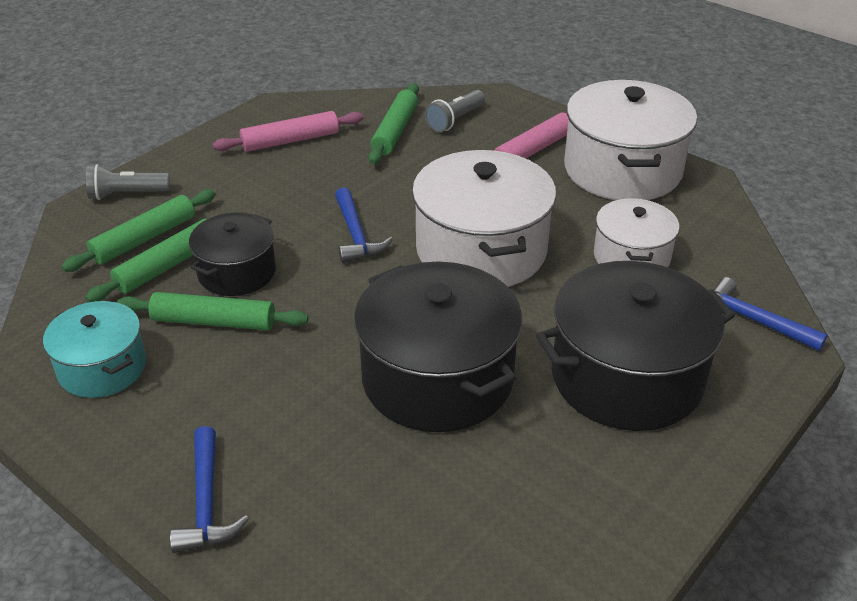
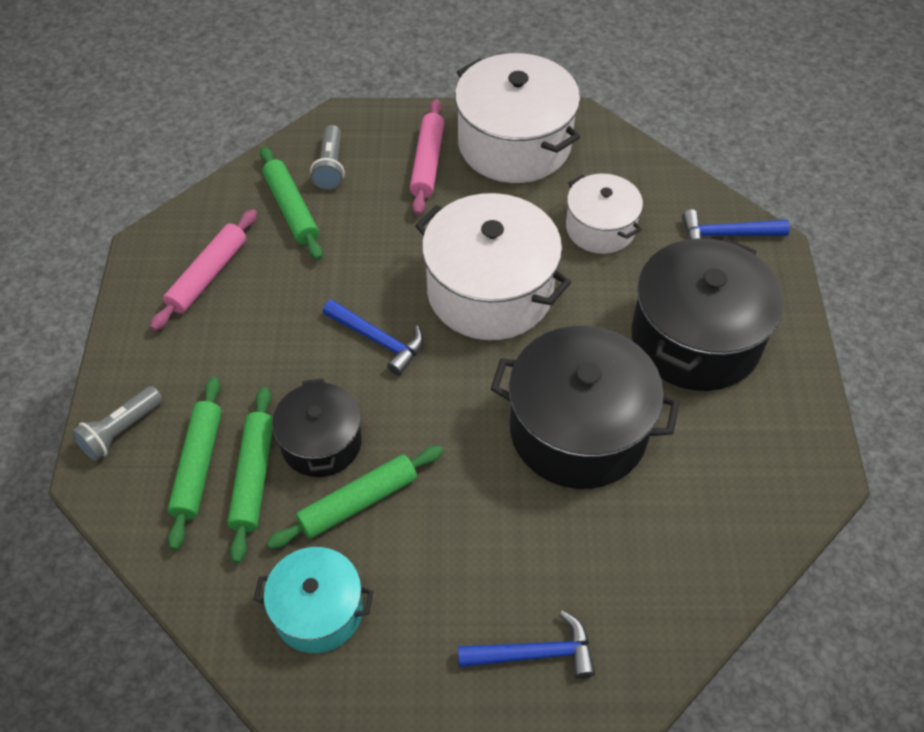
camera: 40 degrees left, 15 degrees up
(206, 502) = (534, 653): blue hammer -> blue hammer turned 45 degrees counterclockwise

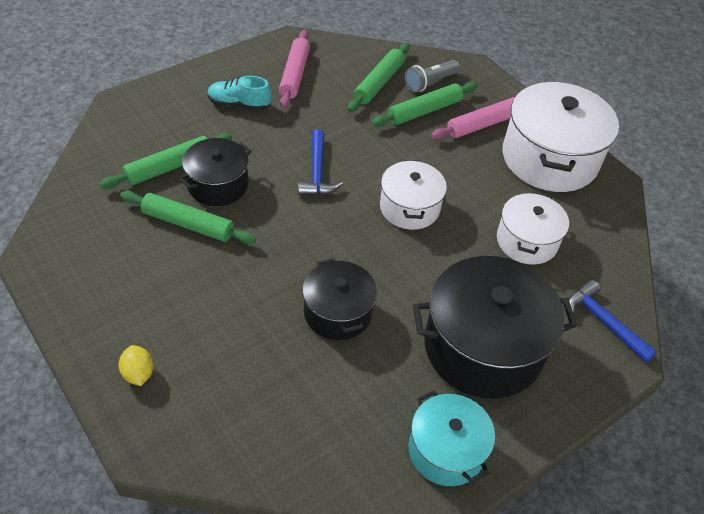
camera: 50 degrees right, 5 degrees down
(120, 431) = (157, 97): grey flashlight -> none
(198, 466) = (158, 140): green rolling pin -> green rolling pin (424, 111)
(208, 275) = (294, 75): pink rolling pin -> pink rolling pin turned 75 degrees counterclockwise
(209, 354) = (239, 104): none -> turquoise shoe
(318, 610) = (97, 244): turquoise pot -> turquoise pot (446, 450)
(490, 291) = (409, 208): white pot -> white pot, size x0.58
(534, 653) = (138, 373): blue hammer -> yellow lemon
(578, 429) = (338, 312): black pot -> black pot, size x0.58

